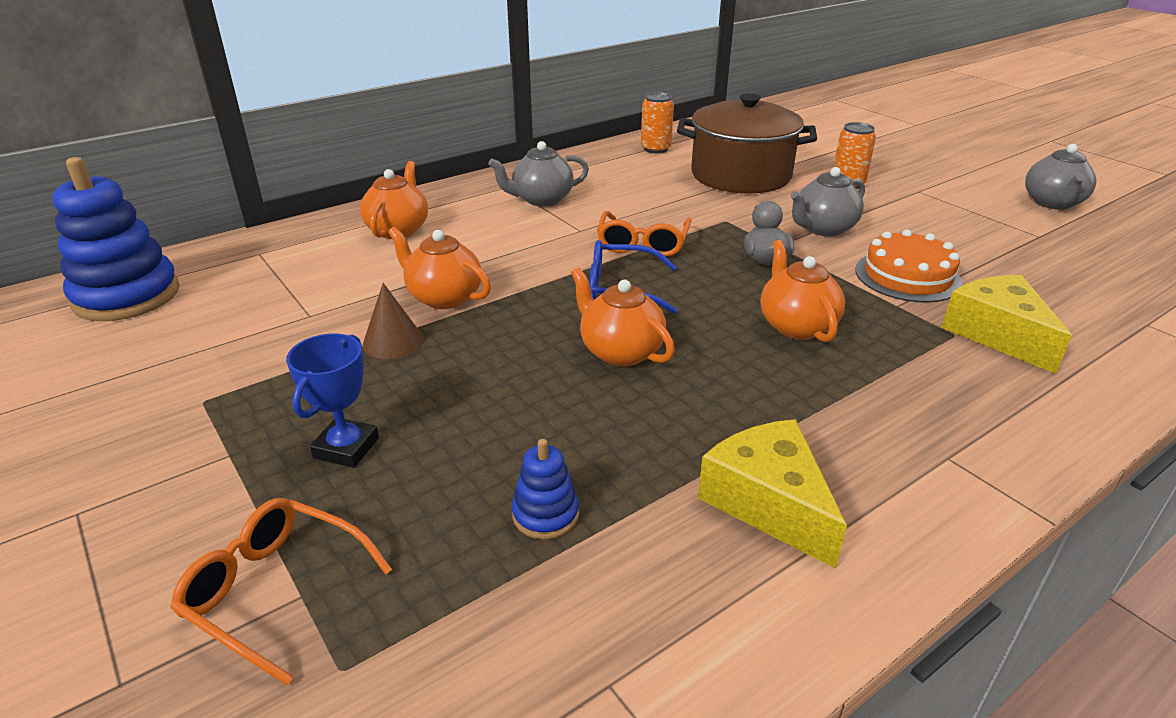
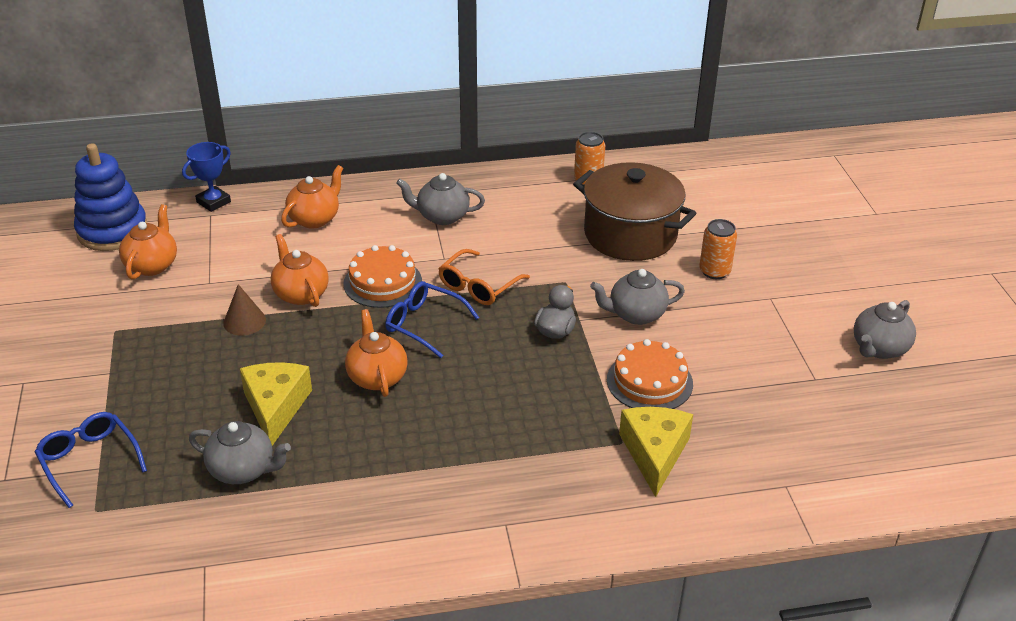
camera: 25 degrees right, 5 degrees up
(276, 591) = (89, 461): orange glasses -> blue glasses
(346, 448) = (170, 390): blue trophy -> blue trophy (213, 202)
(533, 264) = (382, 282): none -> orange cake
(545, 514) = (243, 470): blue stacking toy -> grey teapot
(769, 503) = (368, 510): yellow cheese -> yellow cheese (276, 407)
(796, 326) = (515, 396): orange teapot -> orange teapot (152, 265)

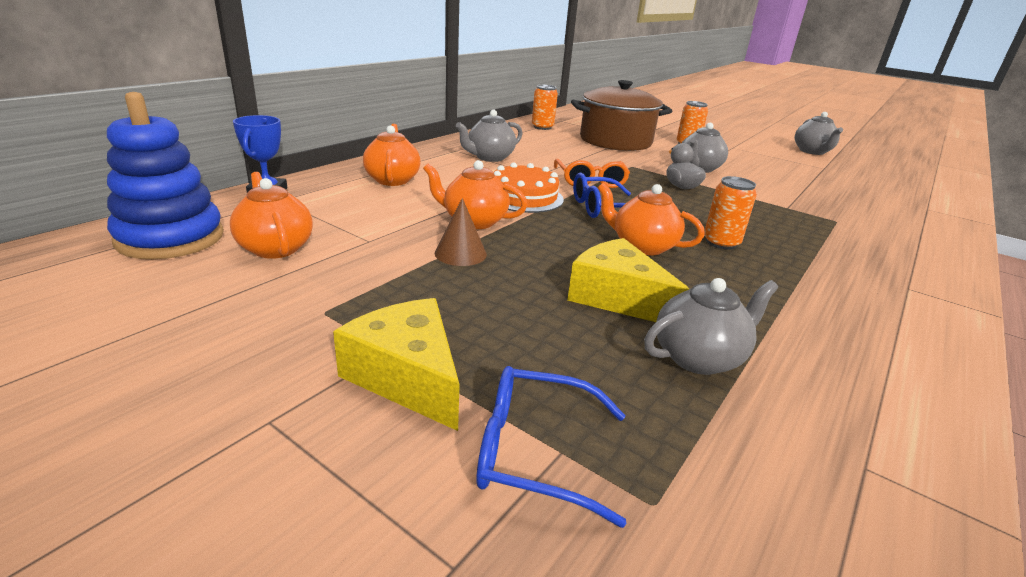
camera: 45 degrees left, 10 degrees down
(447, 406) = (721, 243): none -> orange can
(649, 381) = (776, 191): orange cake -> none
(654, 453) = (859, 219): yellow cheese -> yellow cheese (407, 377)

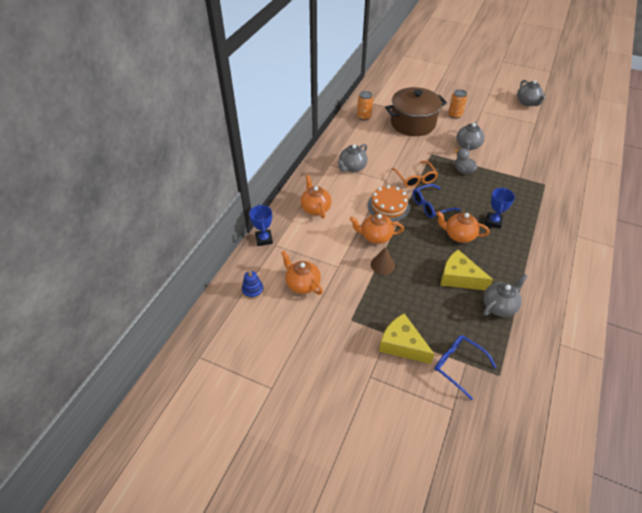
camera: 10 degrees left, 20 degrees up
(170, 238) = (253, 290): blue stacking toy -> blue stacking toy, size x0.47
(535, 452) = (458, 365): blue glasses -> blue glasses turned 45 degrees clockwise
(721, 243) = (493, 222): orange can -> blue trophy

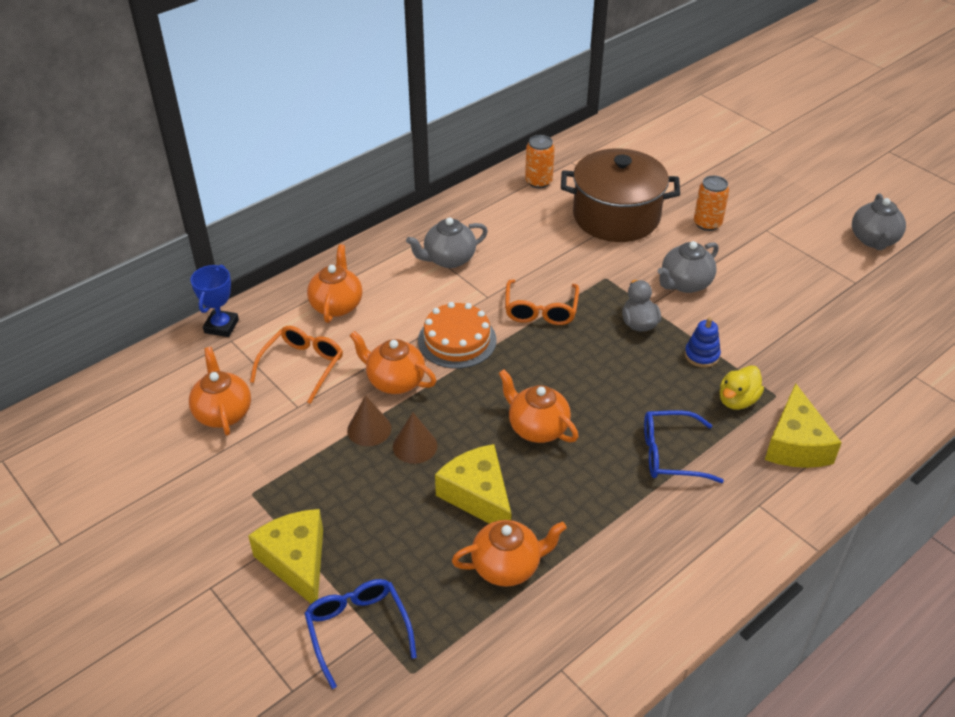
camera: 25 degrees right, 5 degrees down
(253, 290) = (146, 395): blue stacking toy -> blue stacking toy (701, 355)
(323, 245) = (302, 366): none -> orange glasses
(411, 265) = (415, 446): none -> brown cone
(430, 206) = (529, 363): blue glasses -> blue glasses (670, 454)
(493, 222) = (619, 426): blue trophy -> none
(499, 306) = (507, 566): grey teapot -> orange teapot
(531, 192) = (737, 400): none -> yellow duck
(569, 203) = (795, 444): none -> yellow cheese

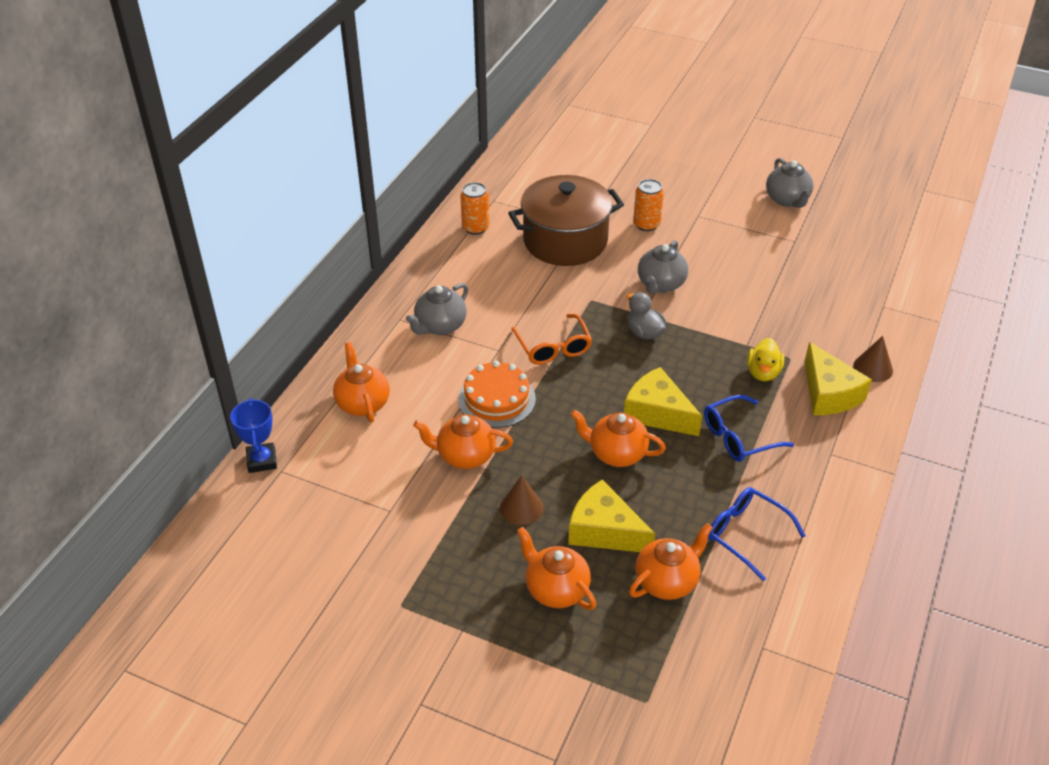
camera: 25 degrees left, 0 degrees up
(223, 413) = (321, 542): orange teapot -> orange teapot (556, 589)
(297, 561) = (484, 649): yellow cheese -> yellow cheese (657, 413)
(302, 366) = (368, 471): orange glasses -> none
(358, 630) = (577, 685): blue glasses -> blue glasses (746, 534)
(369, 429) = (470, 507): brown cone -> brown cone (873, 368)
(701, 355) = (712, 343): blue stacking toy -> none

